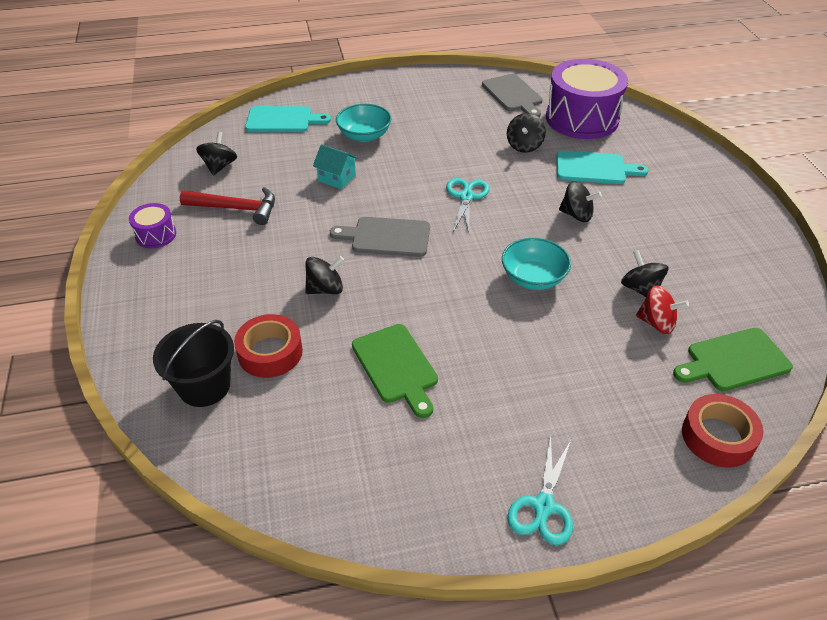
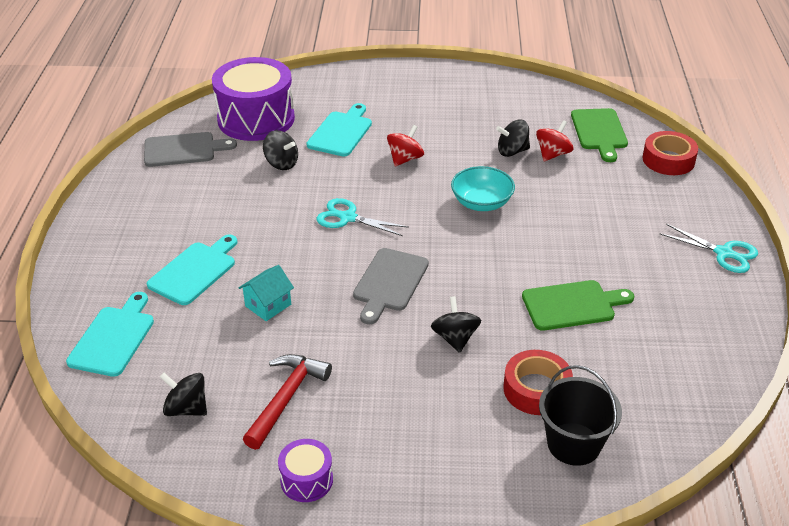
camera: 75 degrees left, 5 degrees down
(364, 135) = (194, 271): turquoise bowl -> turquoise cutting board
(576, 215) = (405, 159): black spinning top -> red spinning top

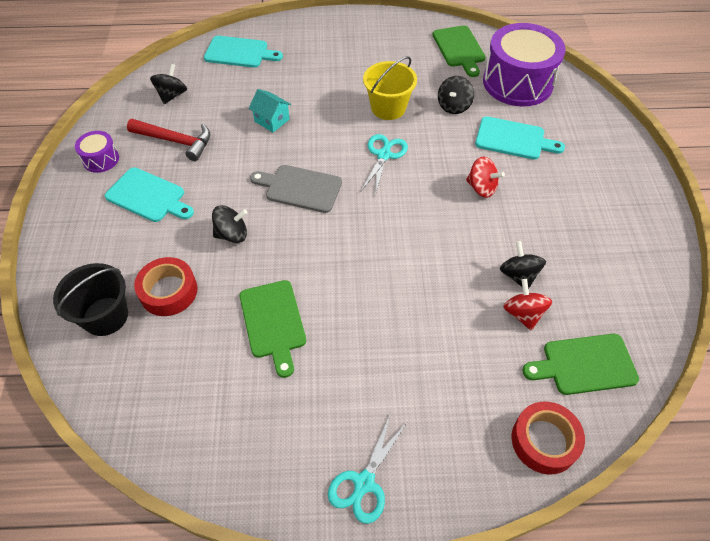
camera: 85 degrees right, 15 degrees up
(183, 150) = (459, 48): grey cutting board -> green cutting board
(194, 271) = (308, 78): turquoise cutting board -> turquoise cutting board (148, 196)
(271, 209) = (388, 108): none -> yellow bucket
(481, 203) = (421, 249): turquoise bowl -> none
(553, 154) = (523, 313): red spinning top -> red spinning top turned 135 degrees counterclockwise

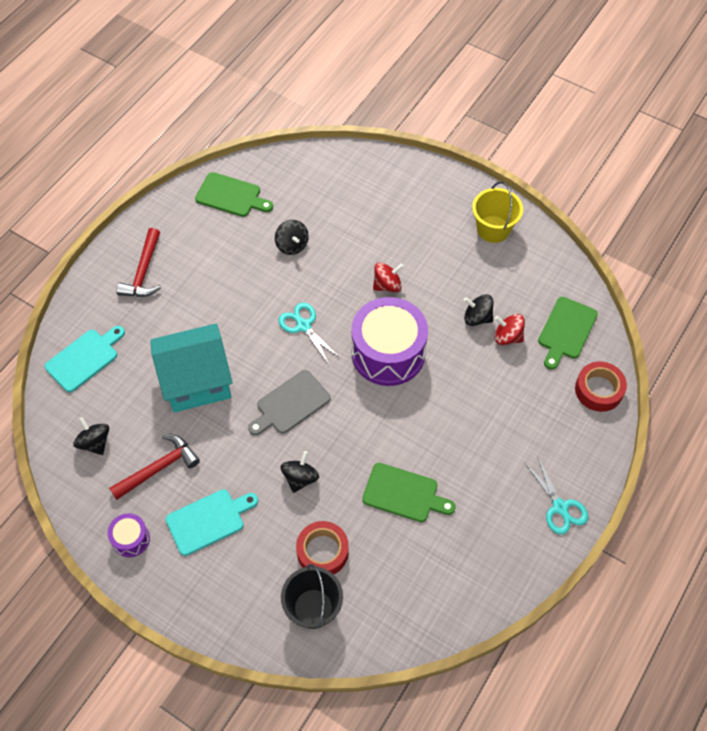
camera: 55 degrees left, 5 degrees up
(272, 120) = (197, 381): turquoise house -> turquoise house, size x2.23
(341, 42) = (144, 272): none -> red hammer
(388, 108) = (255, 290): yellow bucket -> yellow bucket (493, 229)
(513, 139) = (358, 232): turquoise cutting board -> none
(517, 82) = (304, 186): purple drum -> purple drum (388, 353)

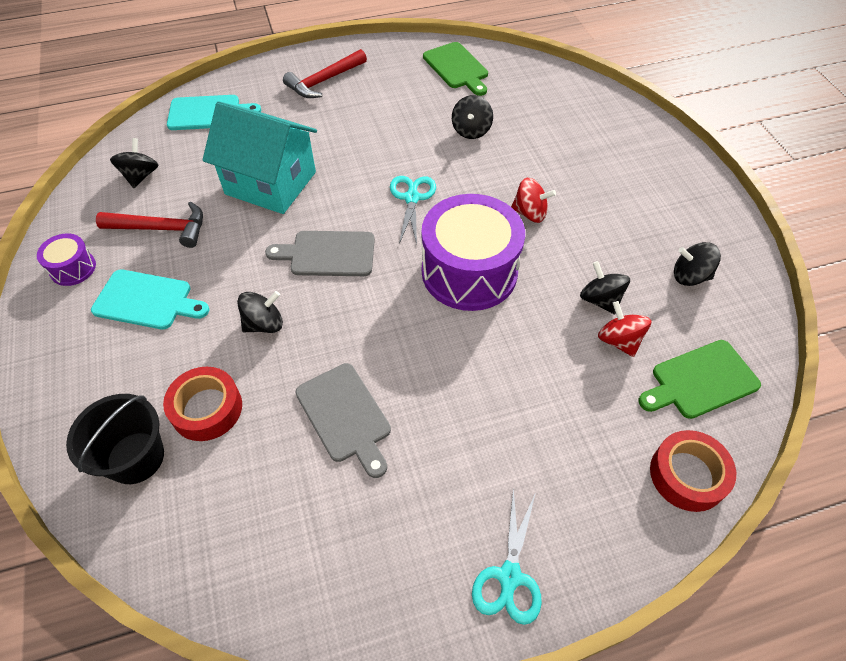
camera: 40 degrees right, 5 degrees down
(404, 493) = (345, 415): green cutting board -> grey cutting board
(493, 229) = (698, 230): yellow bucket -> none
(512, 266) = (690, 276): none -> black spinning top

